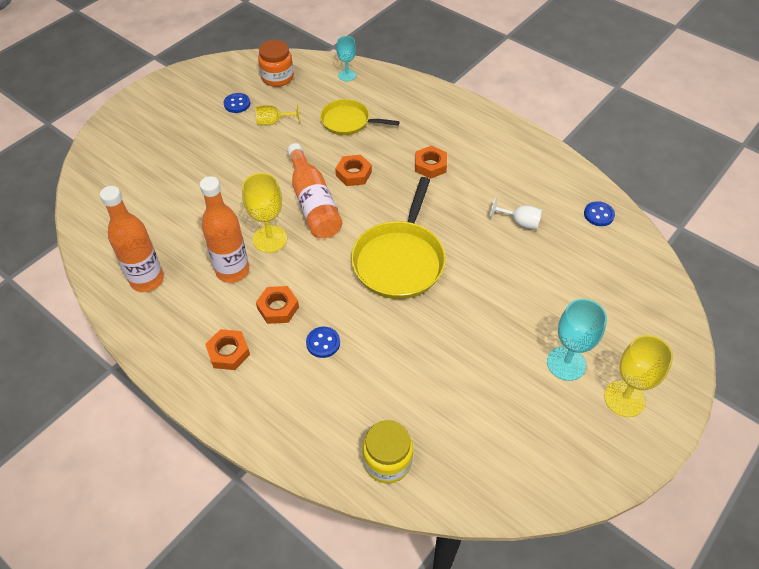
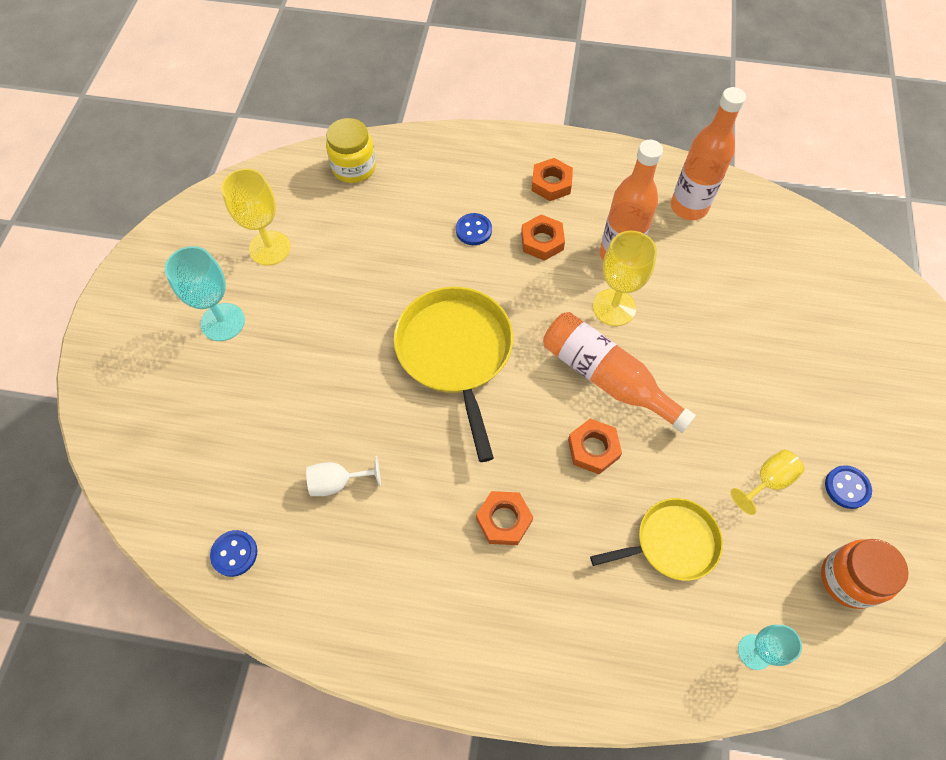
camera: 150 degrees right, 10 degrees up
(624, 398) = (154, 313): yellow goblet -> yellow goblet (269, 248)

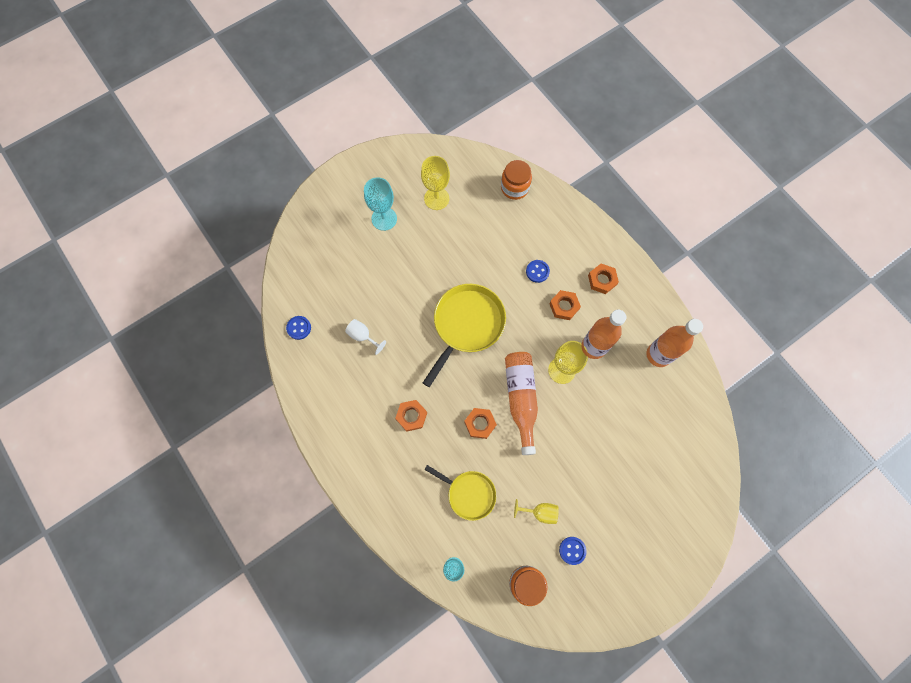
camera: 45 degrees right, 10 degrees up
(354, 168) = (515, 188): yellow jar -> orange jar

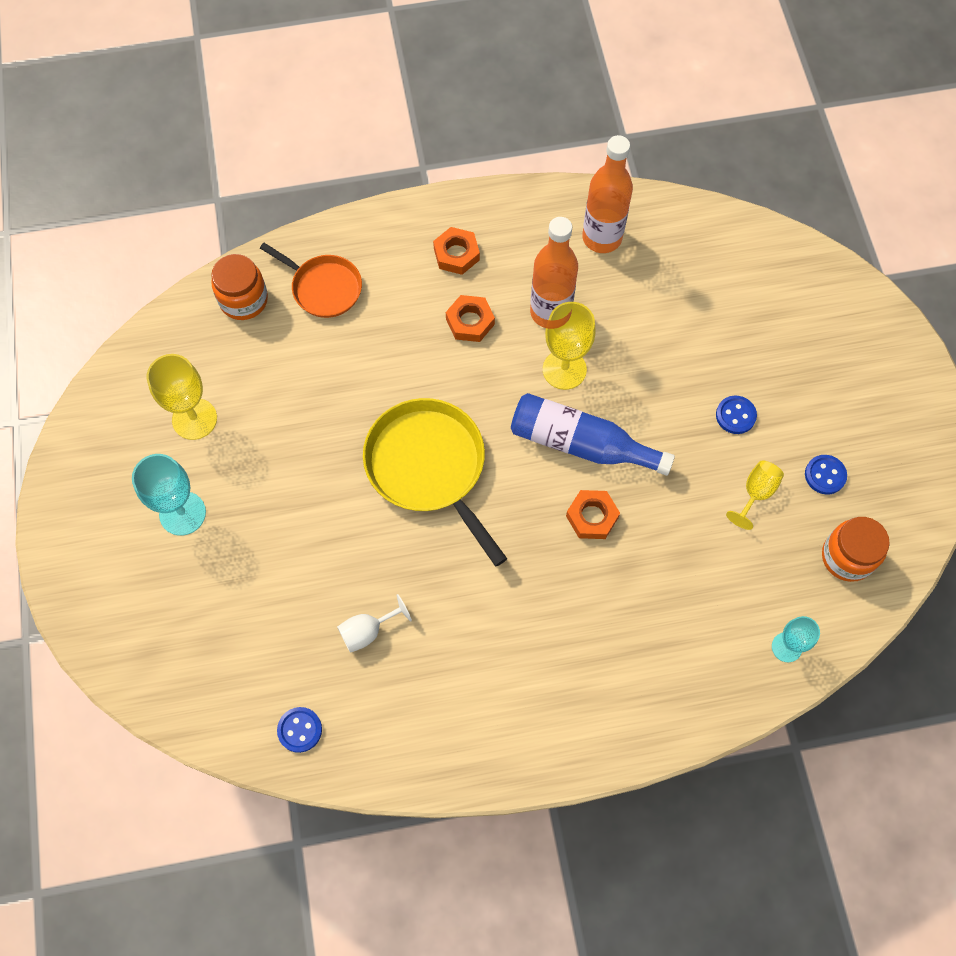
camera: 65 degrees left, 5 degrees down
(411, 416) = (534, 611): orange nut -> none
(469, 494) = (689, 578): yellow pan -> none
(521, 399) = (581, 443): orange bottle -> blue bottle
(537, 271) = (397, 331): blue button -> blue button (735, 415)
(543, 222) = (324, 288): none -> orange pan

